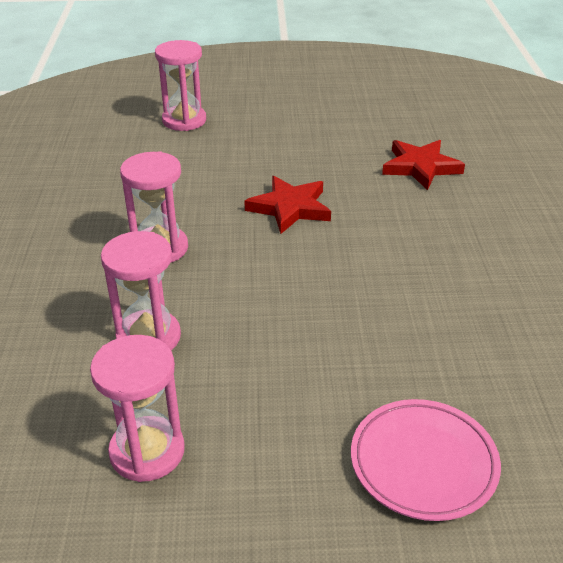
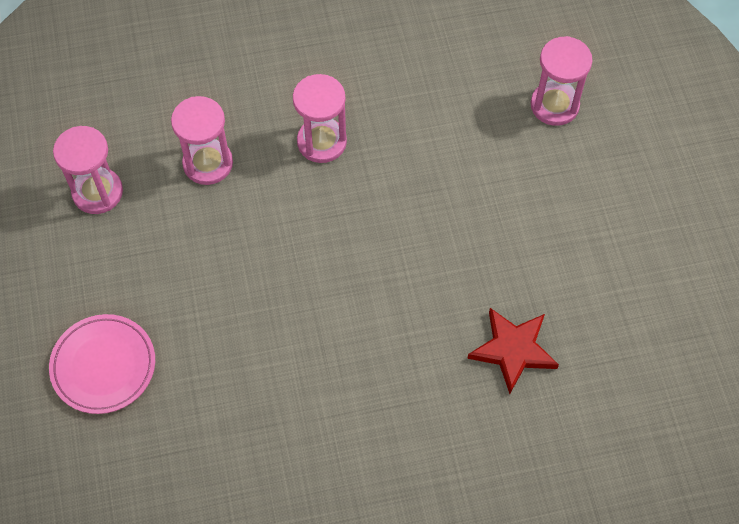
camera: 80 degrees right, 25 degrees up
(290, 208) = (406, 234): red star -> none

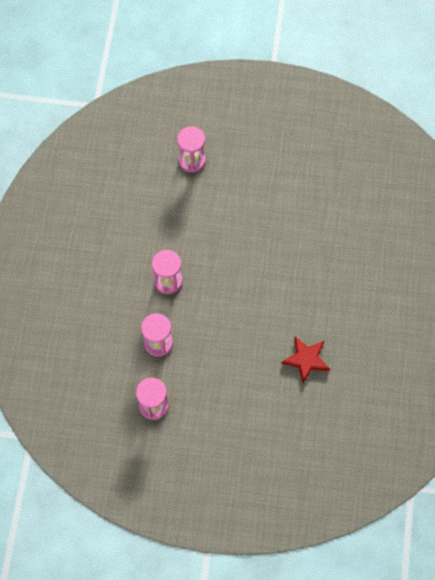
camera: 70 degrees left, 5 degrees up
(103, 366) = (260, 429): pink plate -> none
(513, 350) = (321, 232): red star -> red star (306, 359)

